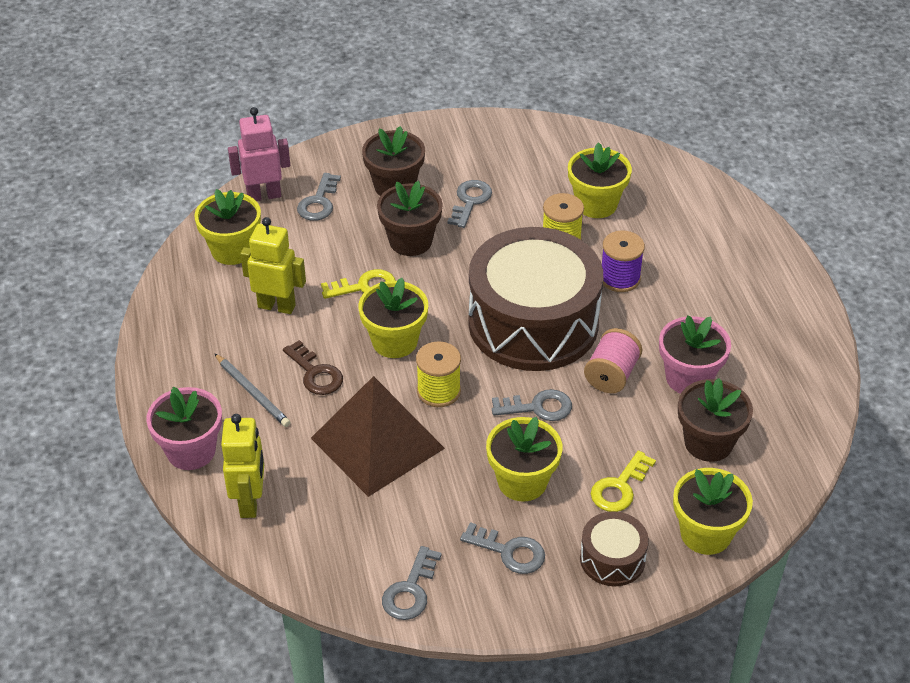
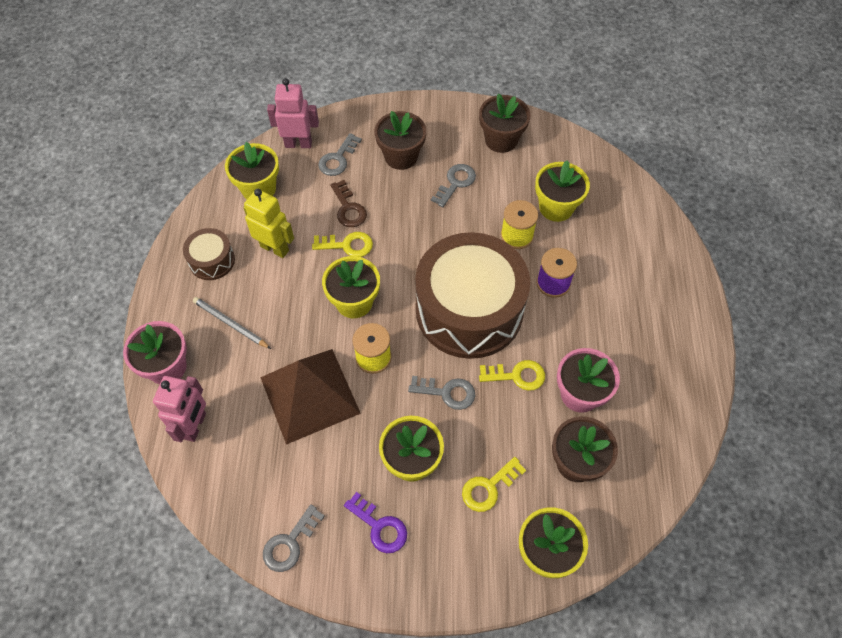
camera: 15 degrees right, 15 degrees up
(250, 502) = (195, 426): yellow robot -> pink robot
(252, 392) = (230, 324): grey pencil -> grey pencil turned 150 degrees clockwise
(315, 373) = (283, 317): brown key -> brown key (348, 208)
(410, 241) = (397, 210): brown flower pot -> brown flower pot (501, 140)
(509, 551) = (379, 526): grey key -> purple key
(611, 375) = (517, 375): pink spool -> yellow key
(612, 559) = (461, 556): brown drum -> brown drum (212, 260)

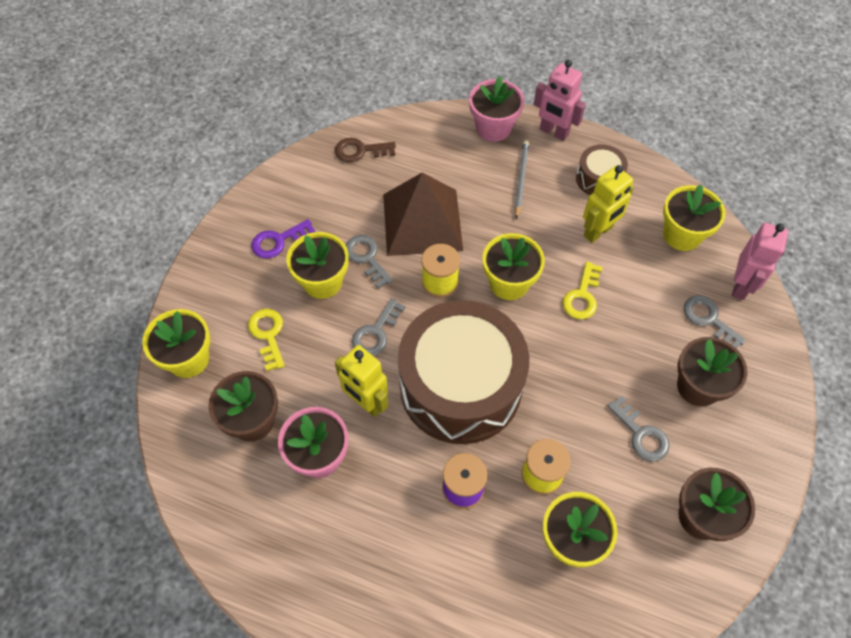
camera: 110 degrees right, 0 degrees up
(195, 426) = (428, 137): pink robot -> pink robot (553, 132)
(230, 324) = (521, 179): grey pencil -> grey pencil turned 45 degrees counterclockwise
(290, 543) = (298, 178): grey key -> grey key (366, 258)
(348, 208) = (632, 310): brown key -> brown key (360, 151)
(517, 375) = (366, 403): yellow key -> yellow robot

